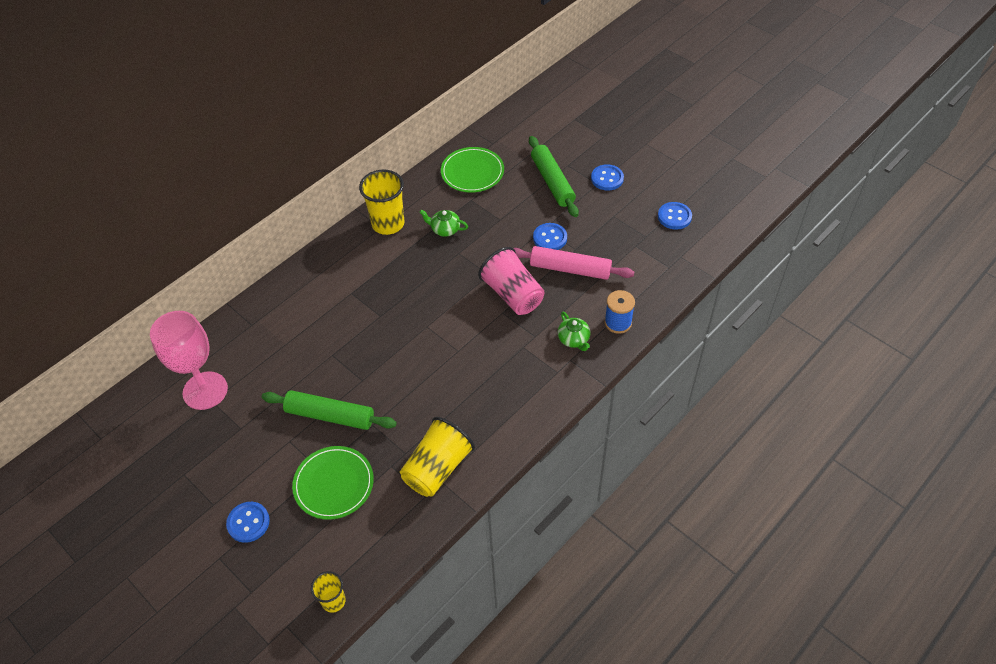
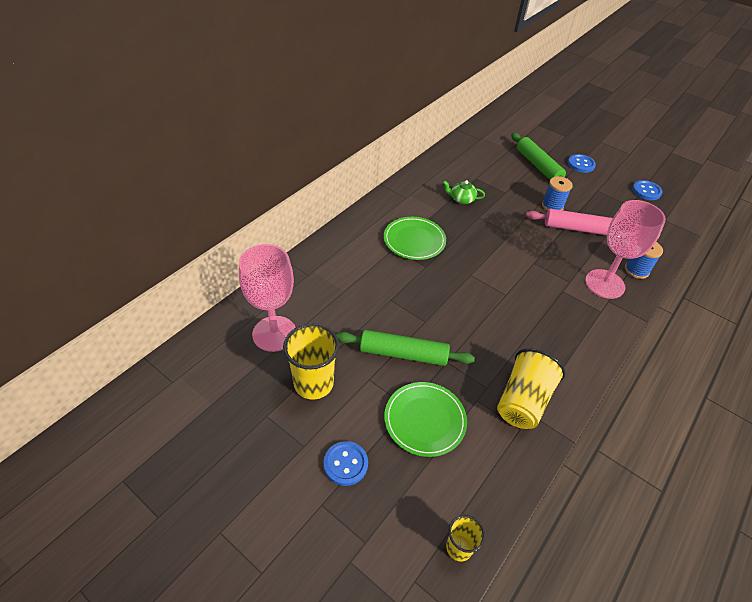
camera: 10 degrees left, 5 degrees down
(388, 223) = (411, 195): yellow cup -> yellow cup (313, 383)
(472, 172) = (470, 158): green plate -> green plate (414, 240)
(513, 294) = (537, 248): pink cup -> none
(550, 238) = (552, 206): blue button -> blue spool
(574, 339) = (604, 284): green teapot -> pink goblet

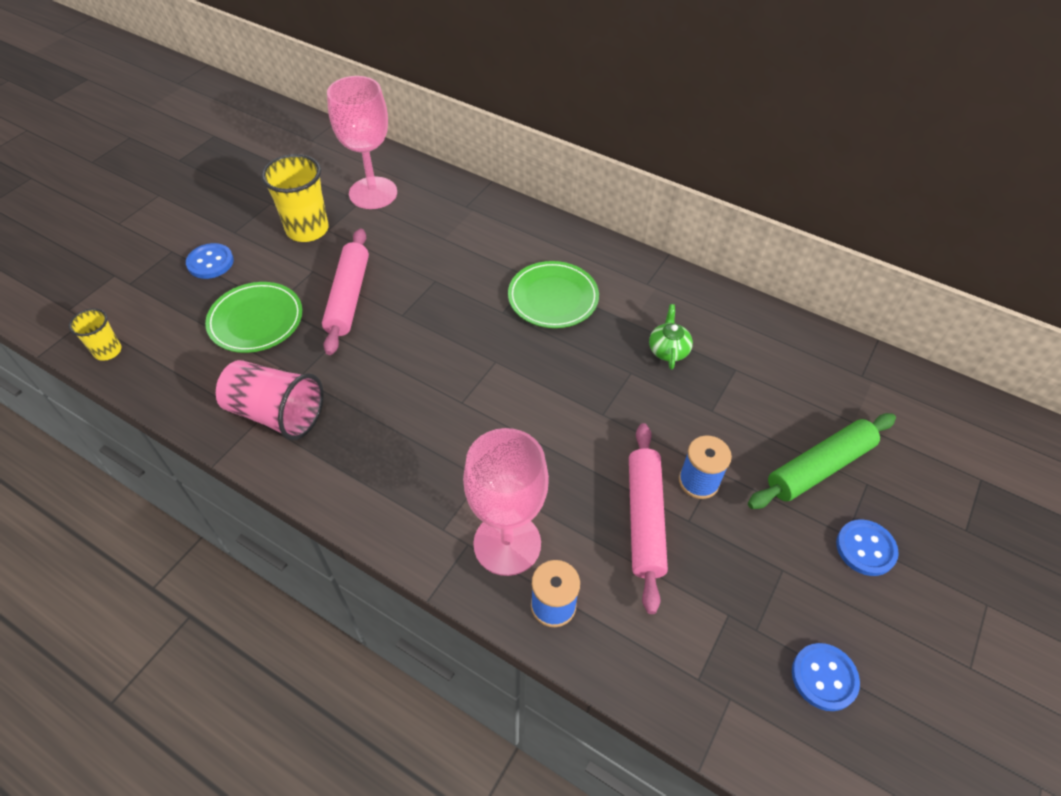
camera: 85 degrees right, 5 degrees up
(403, 354) = (348, 297): green rolling pin -> pink rolling pin
(523, 401) = (276, 413): yellow cup -> pink cup

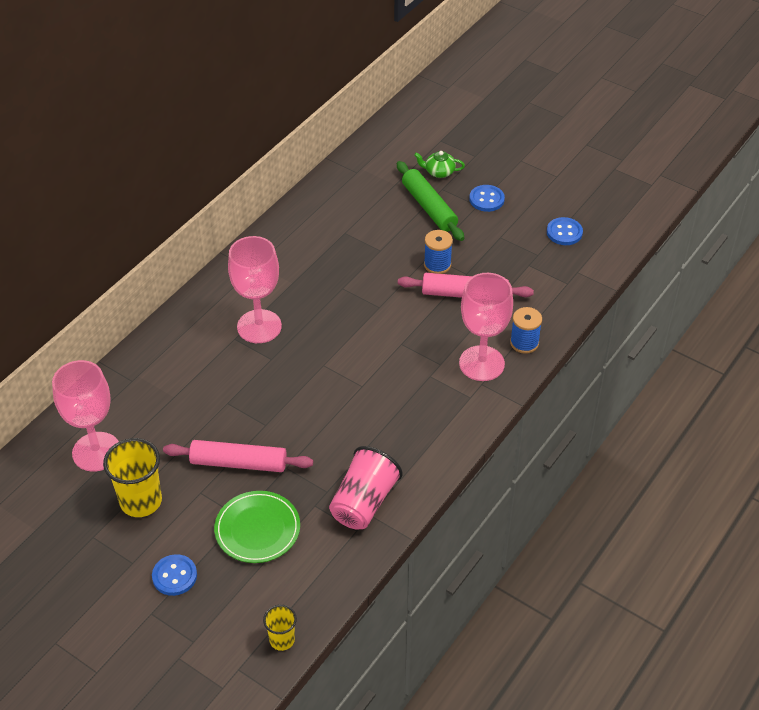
camera: 85 degrees left, 5 degrees down
(553, 297) = (259, 326): green plate -> pink goblet
(668, 350) = (322, 265): green teapot -> green teapot (439, 172)

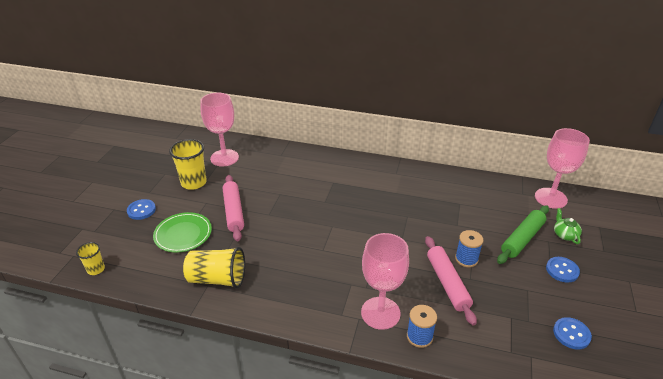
camera: 70 degrees right, 10 degrees down
(259, 326) = (349, 189): pink goblet -> pink goblet (550, 198)
(364, 502) = (217, 279): pink cup -> yellow cup

